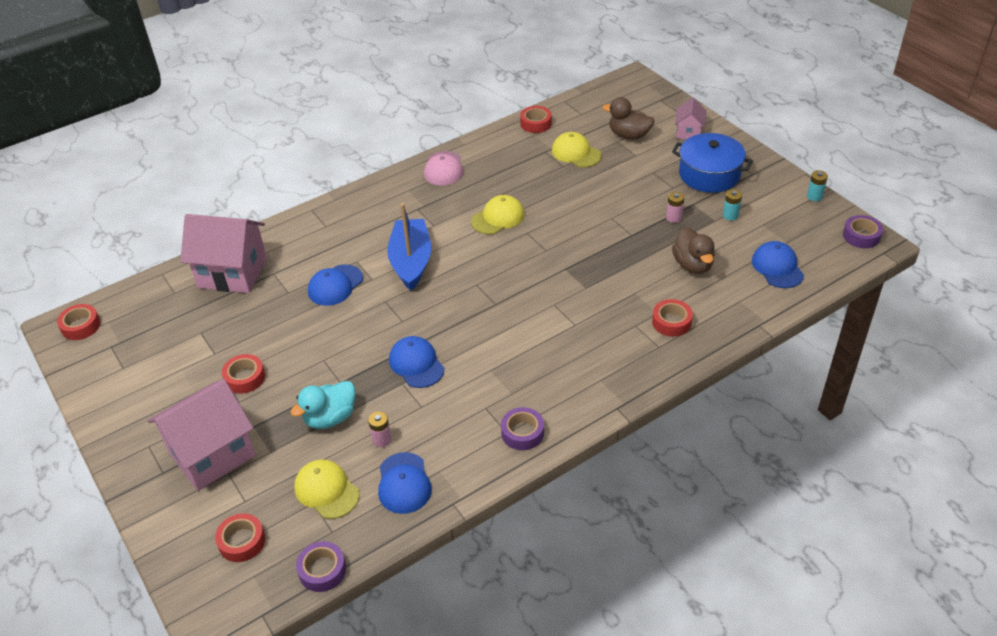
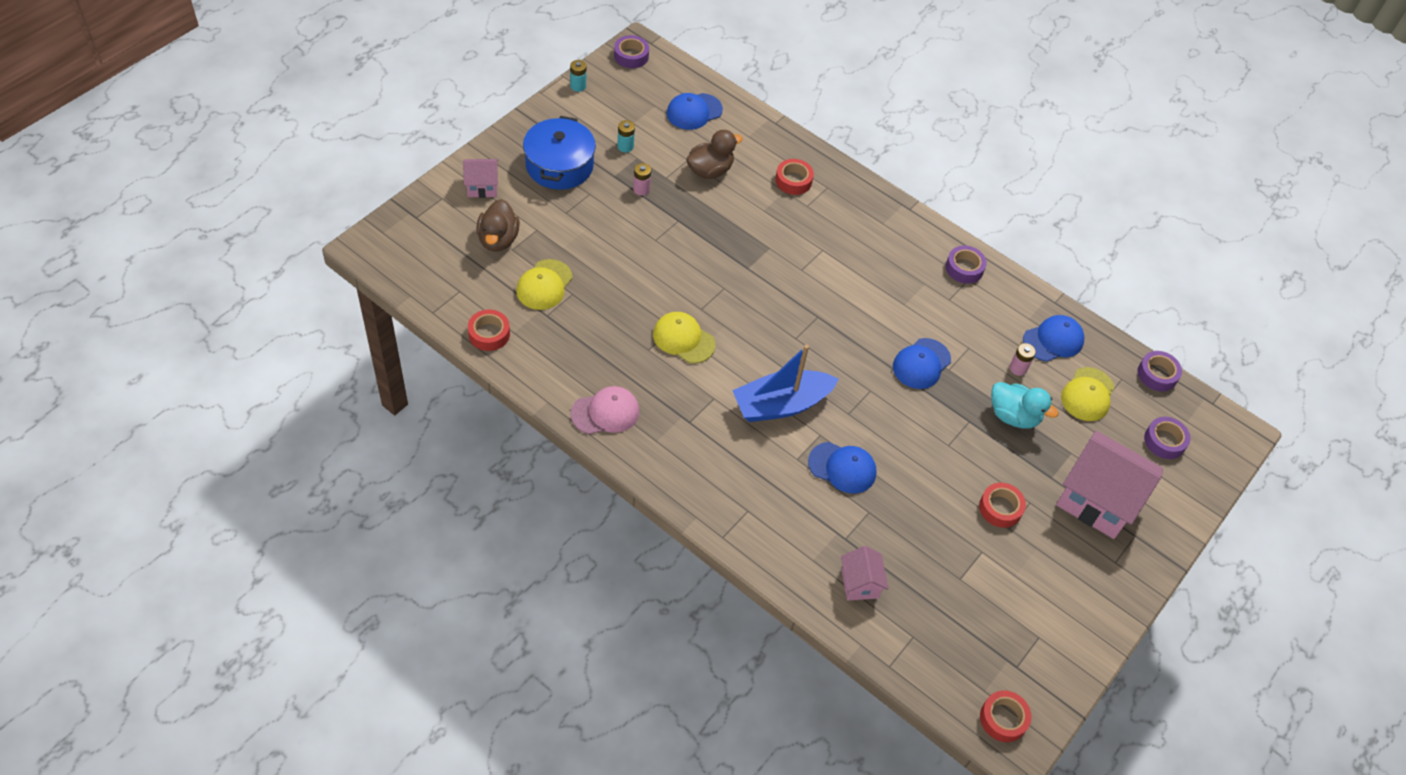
camera: 115 degrees left, 10 degrees up
(232, 273) = (860, 584): pink house -> pink house, size x0.50
(242, 541) = (1164, 441): red tape -> purple tape

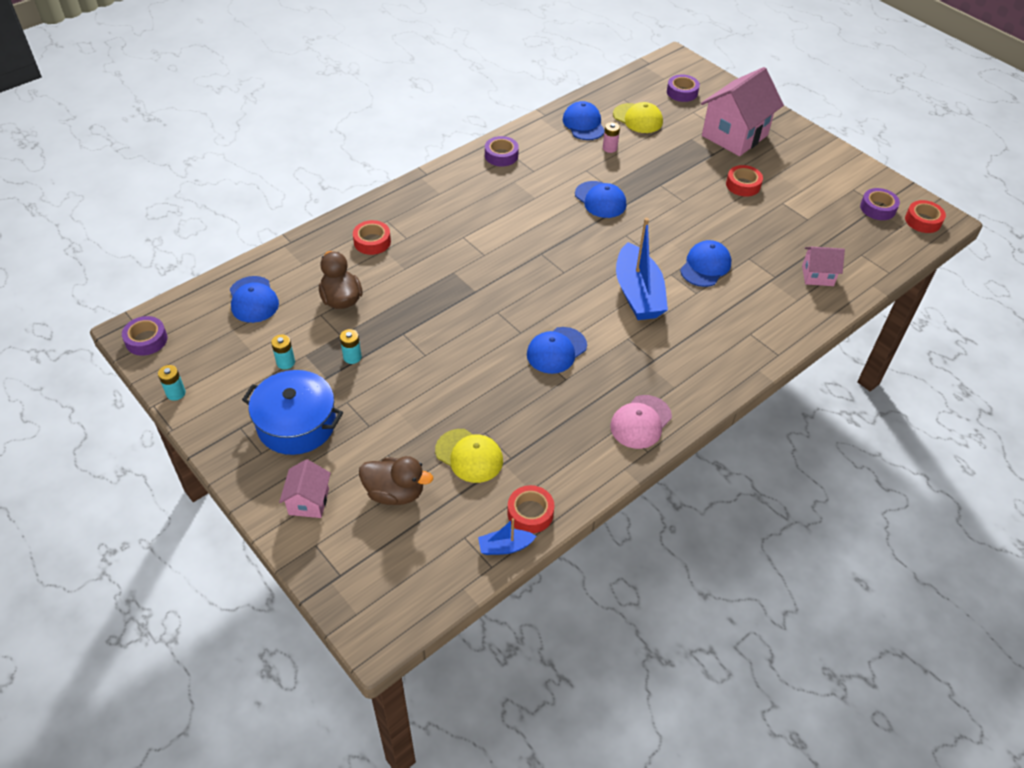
camera: 75 degrees left, 5 degrees down
(452, 319) = (505, 547): none -> blue boat
(605, 412) = (640, 422): pink cap -> pink cap turned 135 degrees counterclockwise
(641, 189) = (352, 357): pink battery -> turquoise battery
(683, 339) = (556, 350): yellow cap -> blue cap
(1013, 416) = (656, 160): turquoise duck -> none
(1157, 374) = (621, 81): purple tape -> purple tape (878, 208)

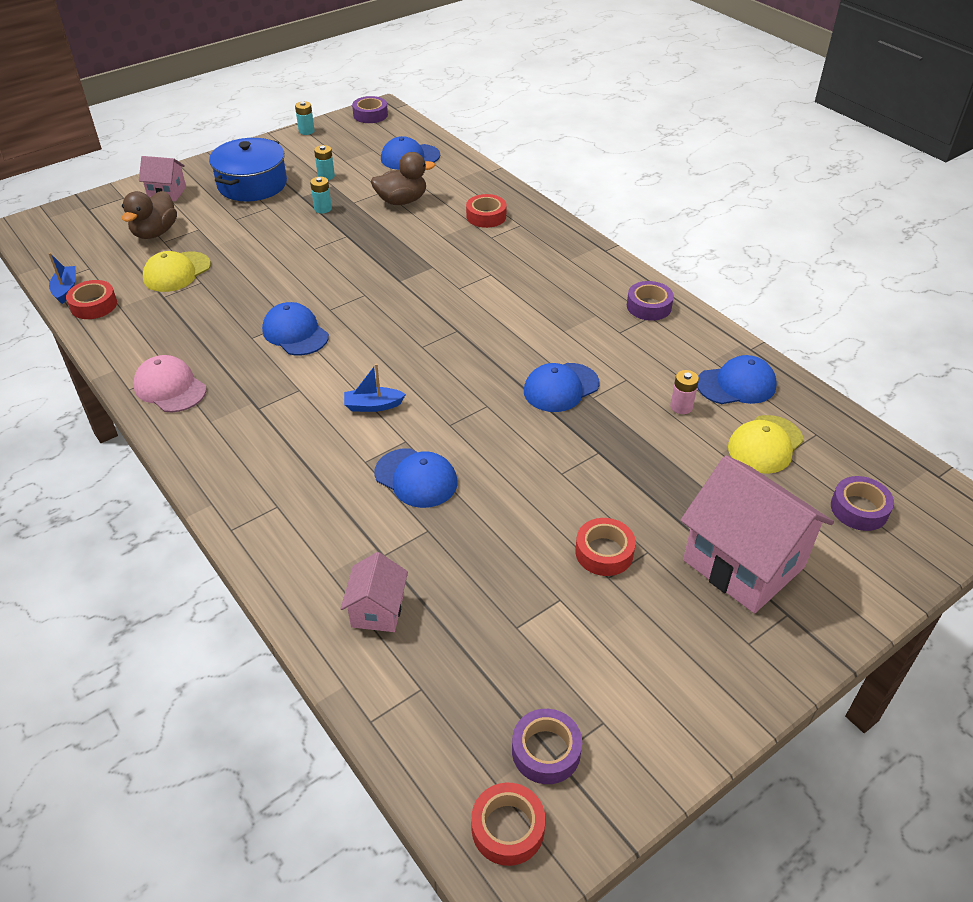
camera: 95 degrees right, 5 degrees down
(638, 294) = (373, 406): blue boat -> blue boat, size x0.47

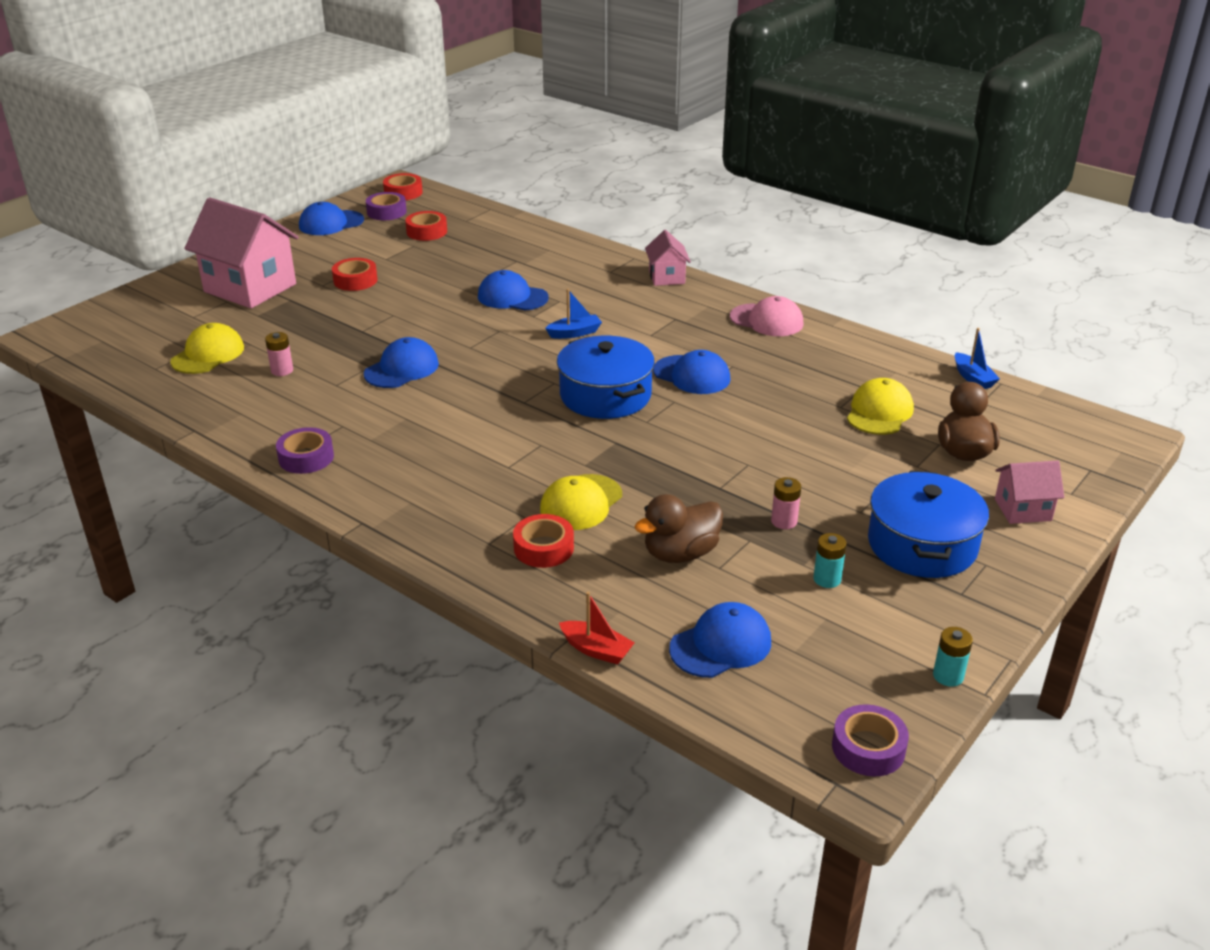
camera: 165 degrees right, 10 degrees down
(94, 305) = (923, 369): red tape -> red tape (427, 232)
(323, 209) = (784, 521): turquoise battery -> pink battery
(377, 610) = (507, 240): pink house -> pink house (666, 277)
(383, 325) = (605, 395): none -> blue pot
(449, 240) = (581, 503): none -> yellow cap
(477, 164) = (596, 650): none -> red boat
(736, 385) = (221, 395): blue cap -> blue cap (331, 223)
(859, 509) = (142, 326): purple tape -> none

